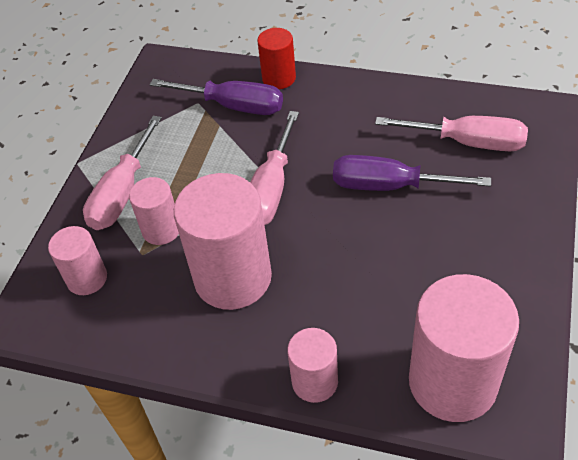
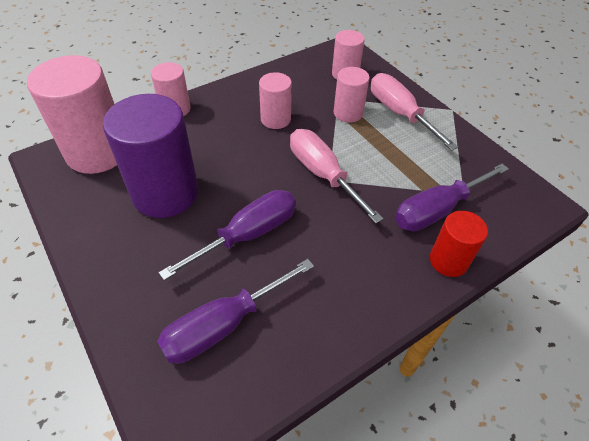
camera: 125 degrees right, 0 degrees up
(233, 277) = (275, 119): pink cylinder -> pink cylinder, size x0.53
(422, 273) = (165, 193): none -> purple cylinder
(468, 142) = (223, 325): pink screwdriver -> purple screwdriver

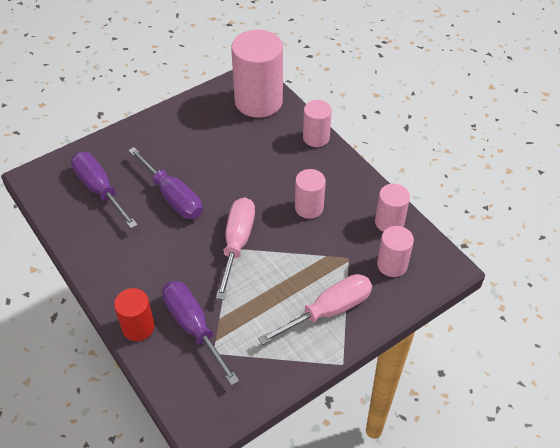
camera: 90 degrees right, 0 degrees up
(165, 193) = (215, 146): purple cylinder -> none
(323, 174) = (237, 243): pink screwdriver -> pink screwdriver turned 45 degrees counterclockwise
(348, 113) = (324, 265): pink cylinder -> pink cylinder (389, 222)

